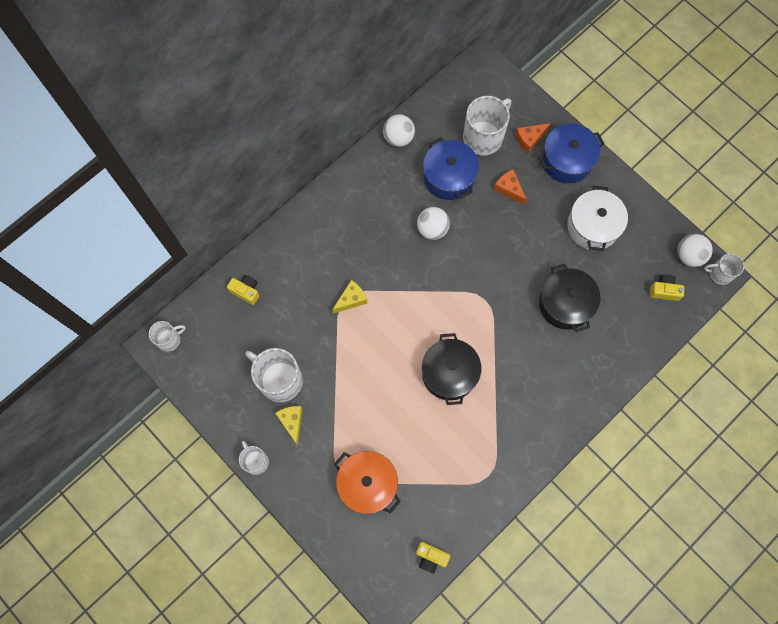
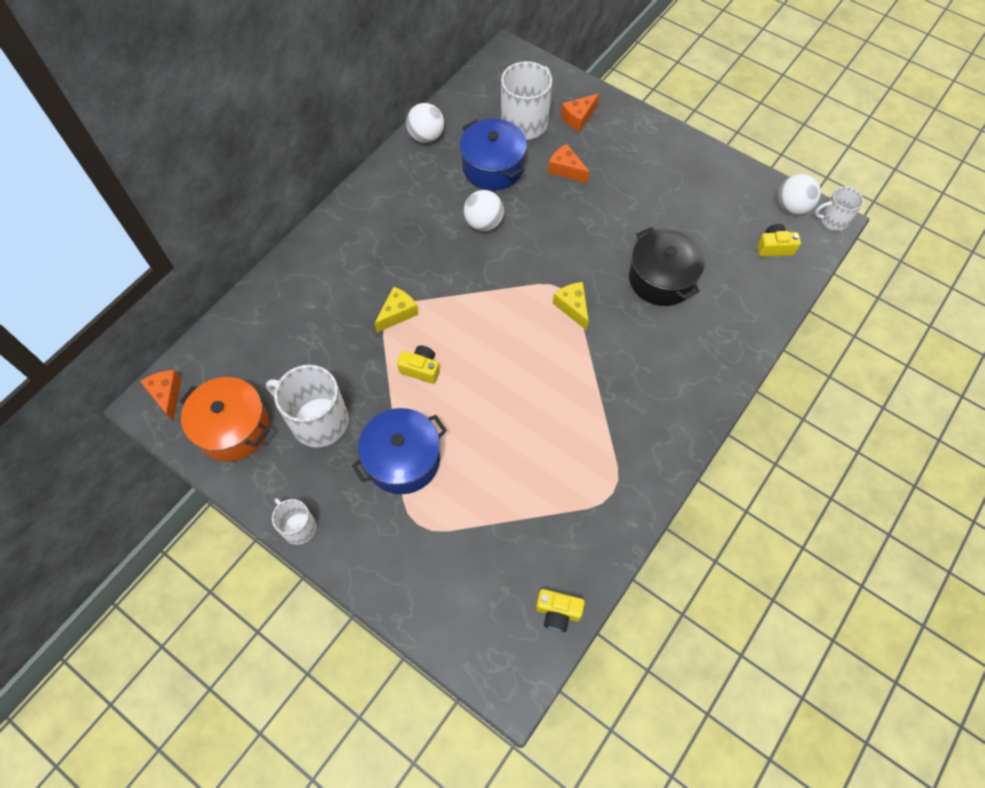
camera: 10 degrees left, 10 degrees down
(169, 339) = (167, 395): white mug -> orange cheese
(246, 291) = (262, 324): yellow camera -> yellow camera (421, 369)
(292, 422) = (341, 469): yellow cheese -> yellow cheese (572, 307)
(367, 484) = (454, 531): orange pot -> orange pot (233, 428)
(449, 373) = (536, 378): black pot -> none
(567, 160) = (626, 132): blue pot -> blue pot (403, 459)
(593, 226) = (673, 193): white pot -> none

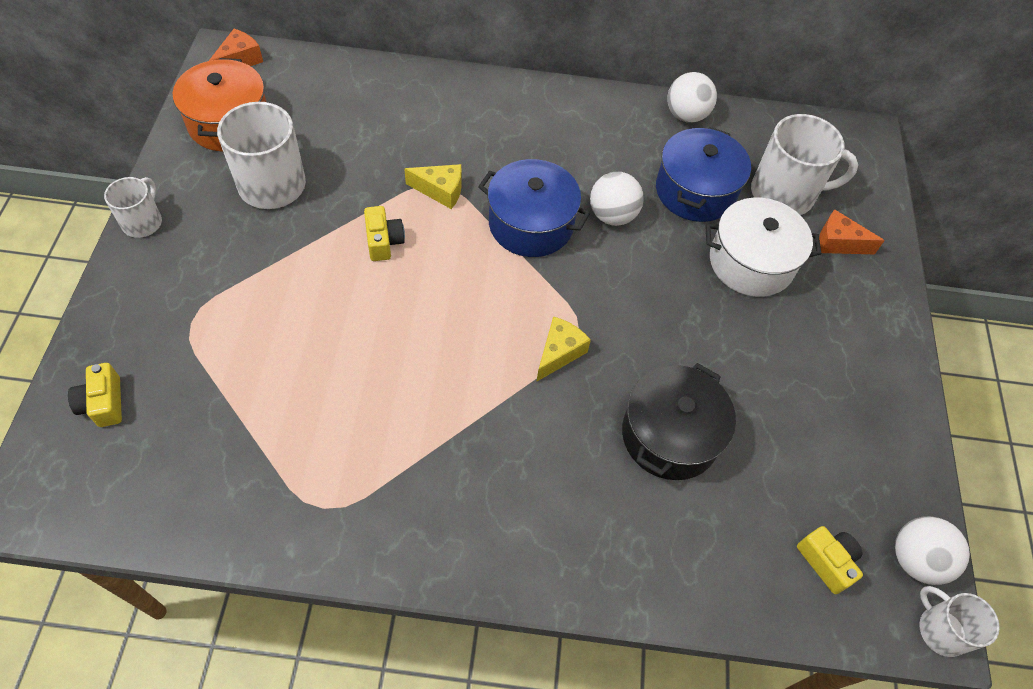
camera: 55 degrees right, 5 degrees down
(403, 459) = (263, 275): blue pot -> blue pot (531, 224)
(558, 612) = (135, 513): yellow camera -> yellow camera (103, 403)
(566, 170) = (751, 262): orange cheese -> white pot

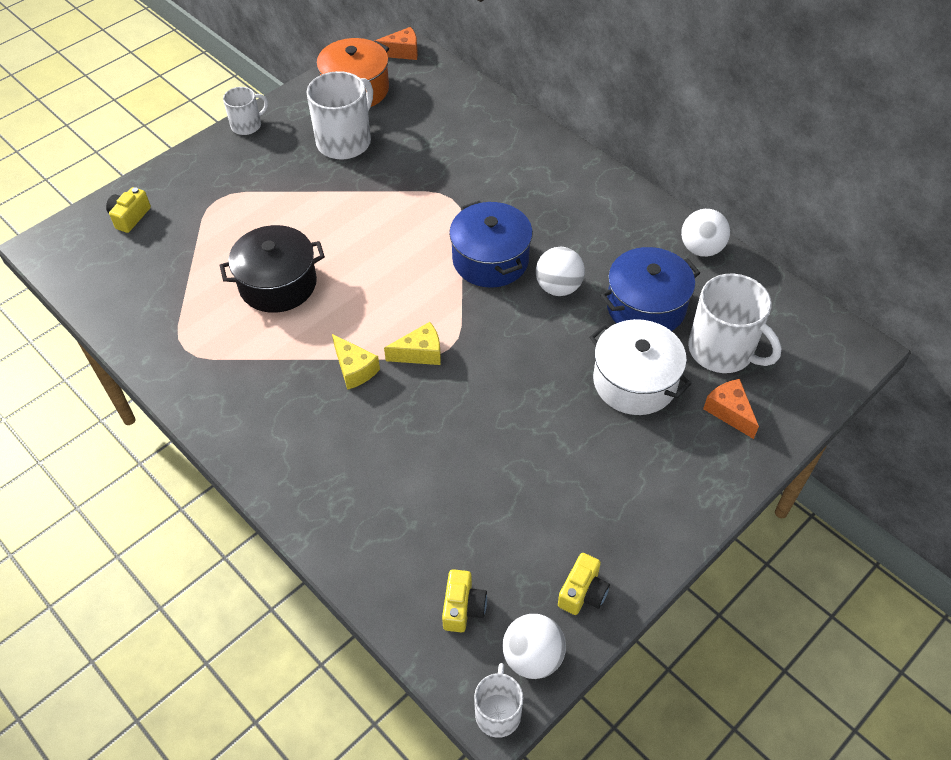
camera: 45 degrees right, 5 degrees down
(384, 241) = (378, 215): yellow camera -> yellow camera (582, 592)
(440, 191) = (450, 203): yellow cheese -> yellow cheese (354, 369)
(670, 435) = (440, 453): black pot -> black pot (278, 284)

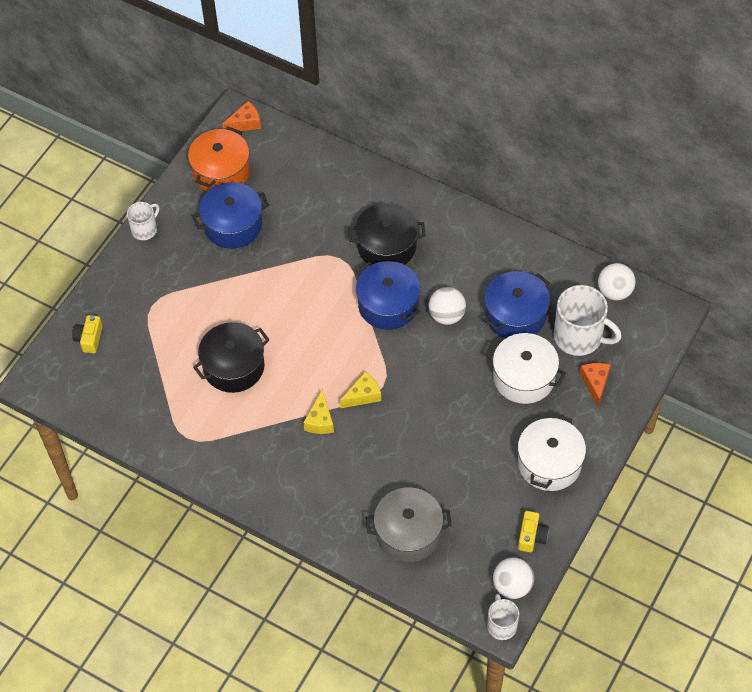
camera: 15 degrees left, 5 degrees up
(345, 141) = (233, 225): white mug -> blue pot
(354, 369) = (320, 420): yellow cheese -> yellow cheese turned 60 degrees clockwise
(412, 540) = (408, 533): none -> grey pot
(463, 607) = (457, 567): yellow camera -> none
(512, 198) = (387, 246): none -> black pot
(637, 498) = (549, 463): none -> white pot
(701, 249) = (543, 255): white ball -> white ball (614, 291)
(729, 412) = (595, 383): orange cheese -> orange cheese turned 45 degrees clockwise

